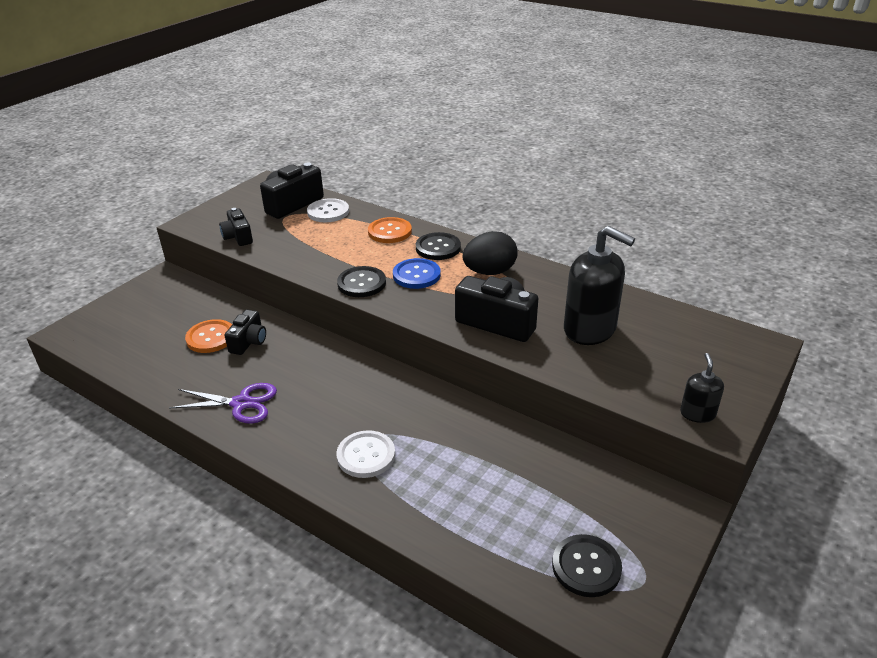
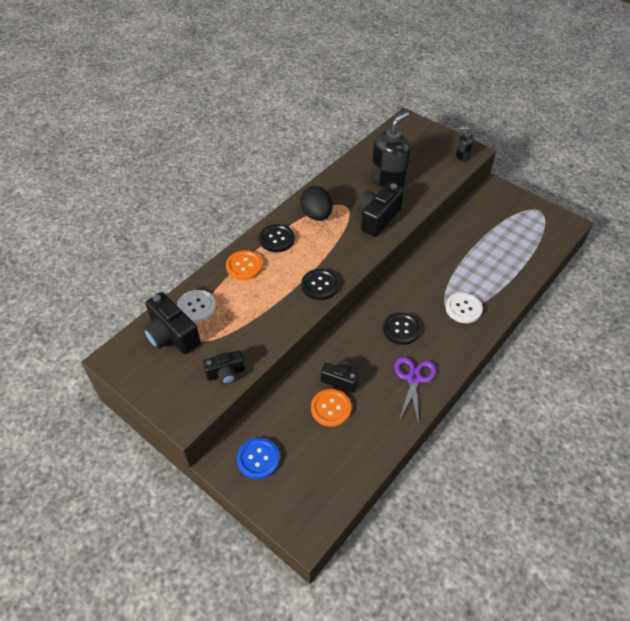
camera: 85 degrees left, 15 degrees up
(416, 275) = (313, 253): blue button -> blue button (258, 459)
(586, 567) = (533, 227): black button -> black button (401, 329)

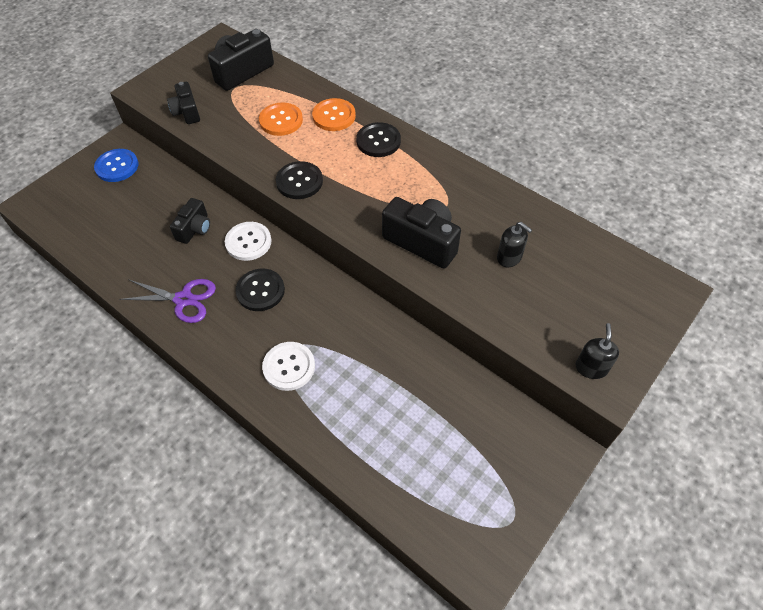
camera: 90 degrees right, 5 degrees up
(196, 307) = (276, 85): white button -> white button (248, 242)
(316, 215) = (424, 177): black egg -> none
(331, 408) = (160, 221): orange button -> orange button (281, 120)
(388, 179) = (509, 257): black soap dispenser -> black soap dispenser, size x0.49

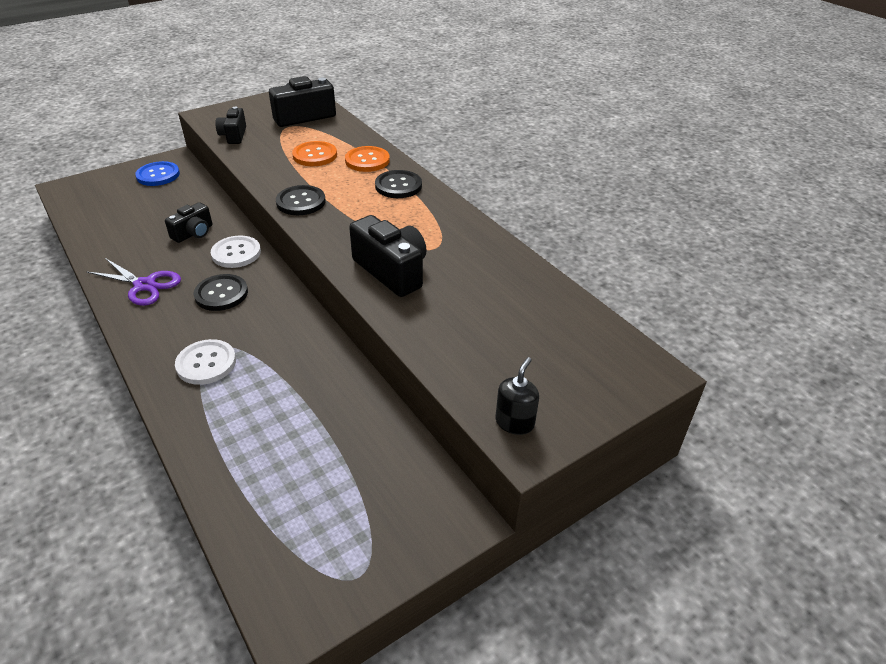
camera: 15 degrees right, 15 degrees down
(509, 257) = (477, 303): black soap dispenser -> none

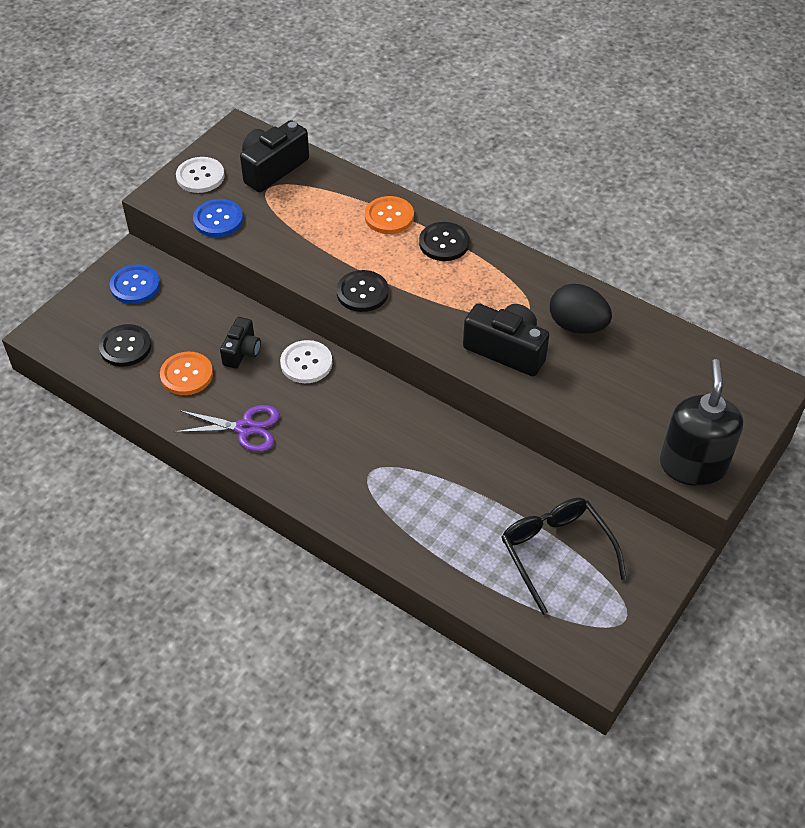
camera: 20 degrees left, 10 degrees up
(206, 363) = (374, 490): white button -> white button (200, 176)
(221, 294) = (329, 414): black button -> black button (125, 347)
(234, 135) = (218, 220): black camera -> blue button
(315, 155) = (329, 224): orange button -> orange button (186, 375)
(333, 475) = (556, 552): none -> black glasses
(474, 269) = (577, 326): none -> black egg
(514, 422) = (693, 465): black soap dispenser -> black soap dispenser, size x2.03

